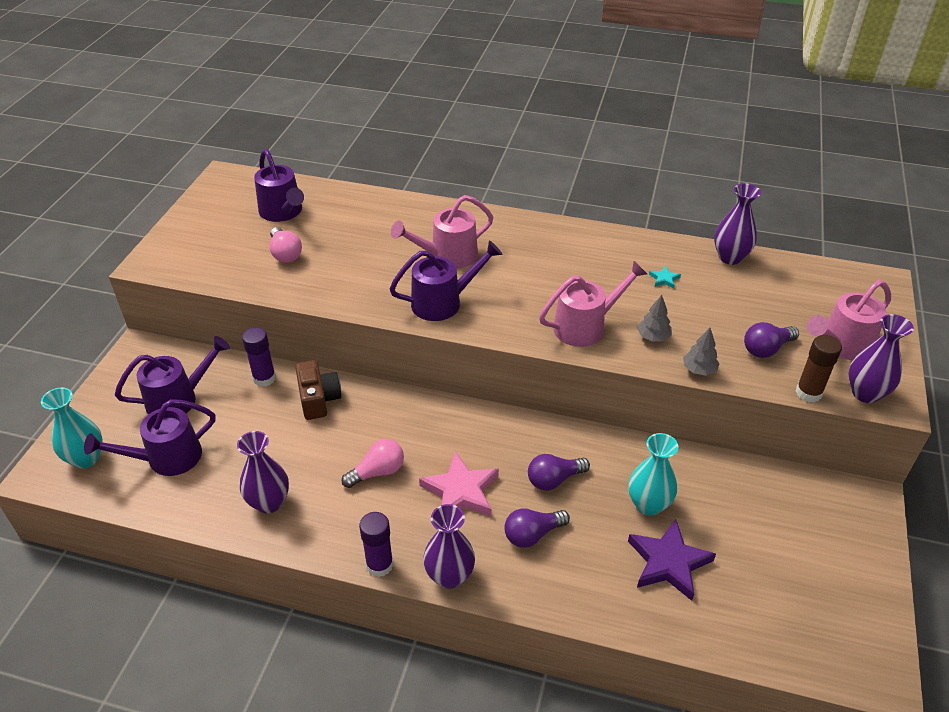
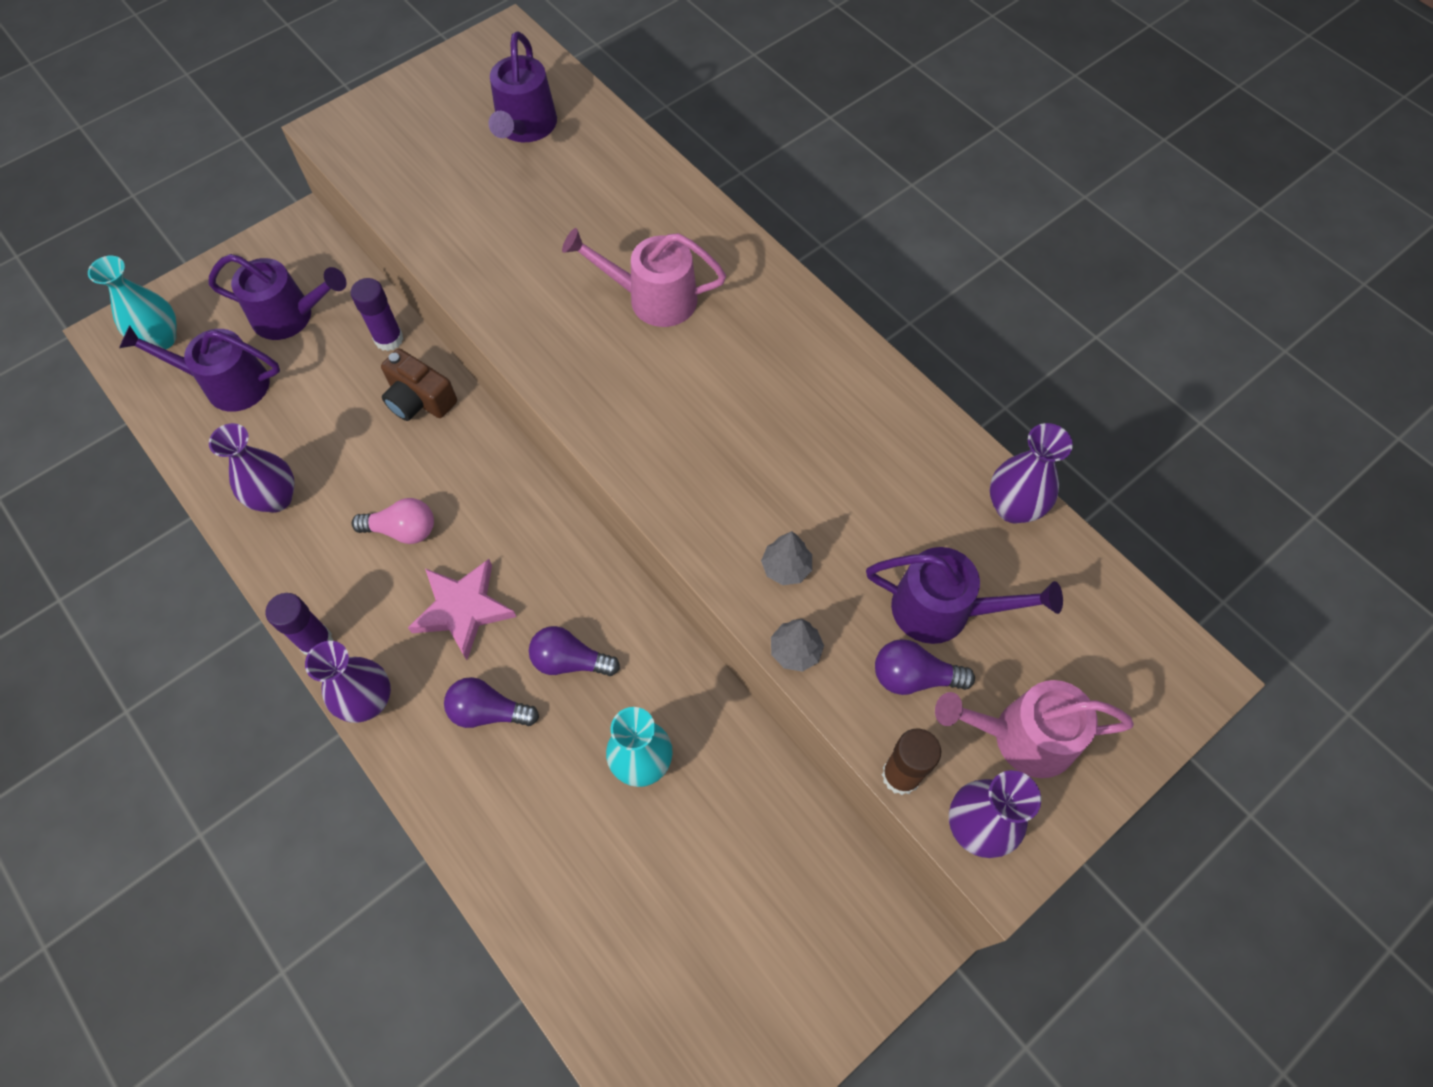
camera: 35 degrees right, 20 degrees up
(285, 254) = (477, 193): pink light bulb -> none
(318, 399) = (419, 399): brown camera -> brown camera turned 105 degrees clockwise
(443, 302) = (587, 365): purple watering can -> purple watering can (943, 610)
(586, 326) = (720, 501): pink watering can -> none
(664, 279) = (887, 489): turquoise star -> none
(668, 562) = (596, 846): purple star -> none

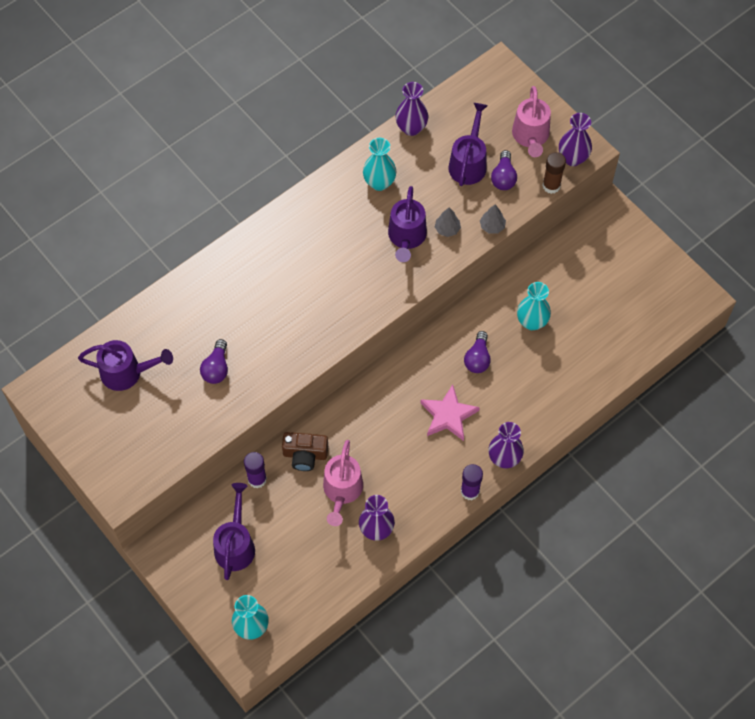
camera: 90 degrees left, 0 degrees up
(227, 384) = (290, 575): purple watering can -> purple watering can (406, 238)
(403, 530) = (398, 453): pink light bulb -> none
(419, 399) = (305, 455): brown camera -> brown camera turned 60 degrees clockwise
(488, 711) = (507, 397): purple light bulb -> purple light bulb (216, 368)
(652, 298) = (273, 294): pink watering can -> pink watering can (342, 491)
(883, 453) = (379, 182): none -> turquoise vase

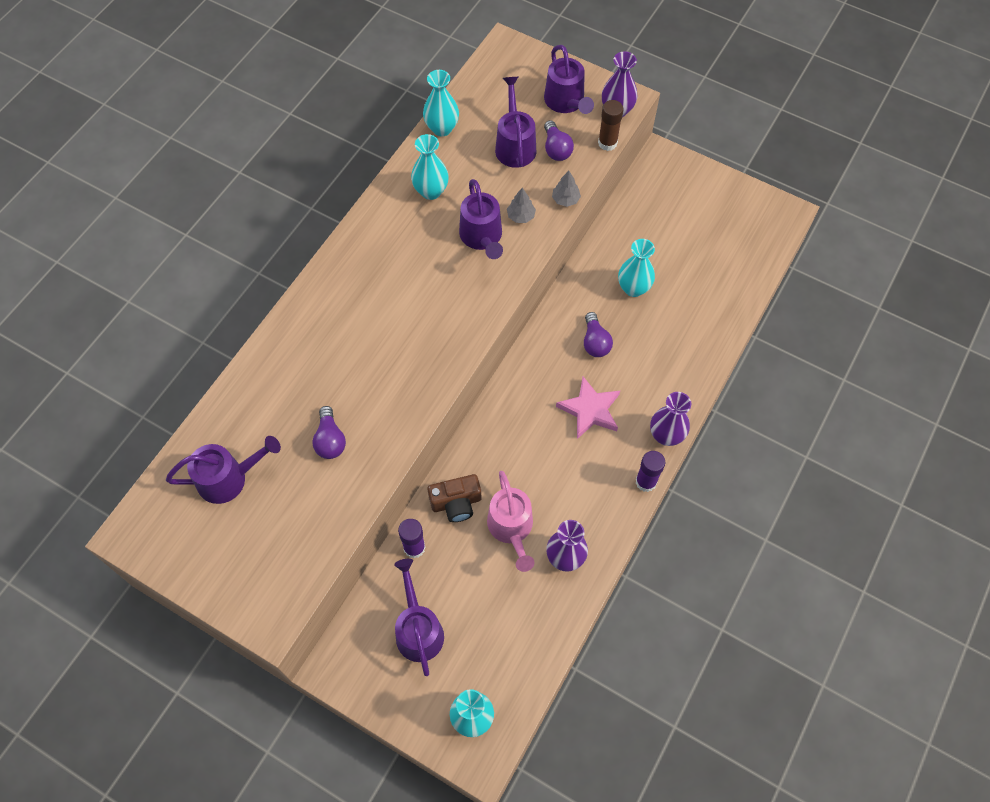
camera: 20 degrees left, 0 degrees up
(411, 128) = (442, 128): purple vase -> turquoise vase
(530, 137) = (566, 102): pink watering can -> purple watering can

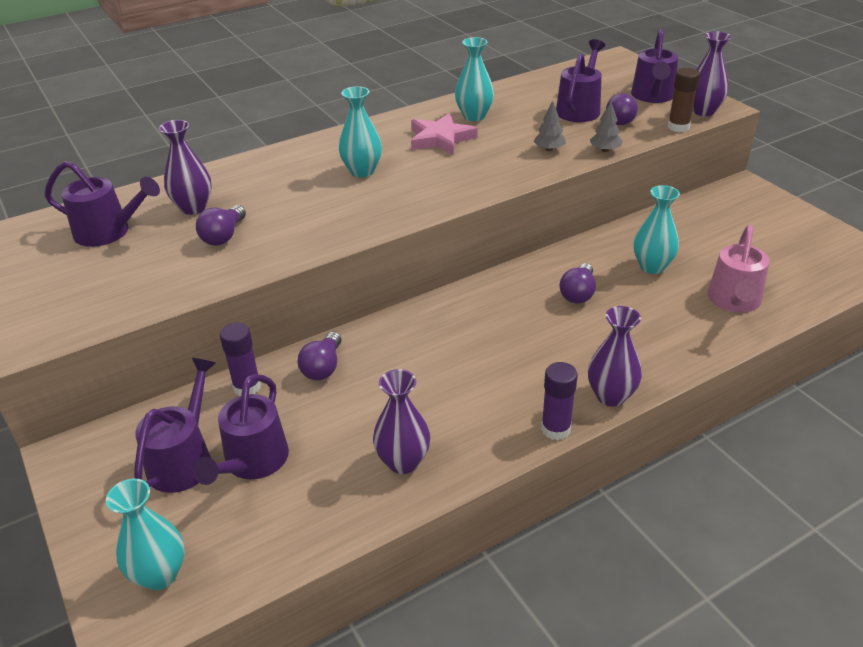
camera: 30 degrees right, 25 degrees down
(276, 417) = (193, 208): none -> purple vase
(442, 128) = (517, 86): turquoise vase -> turquoise vase (362, 171)
(456, 503) = (323, 367): brown camera -> purple light bulb
(482, 238) = (498, 153): purple watering can -> purple watering can (252, 463)
(511, 529) = (363, 411): pink watering can -> pink watering can (734, 302)
(590, 410) = (532, 344): pink star -> pink star (440, 138)

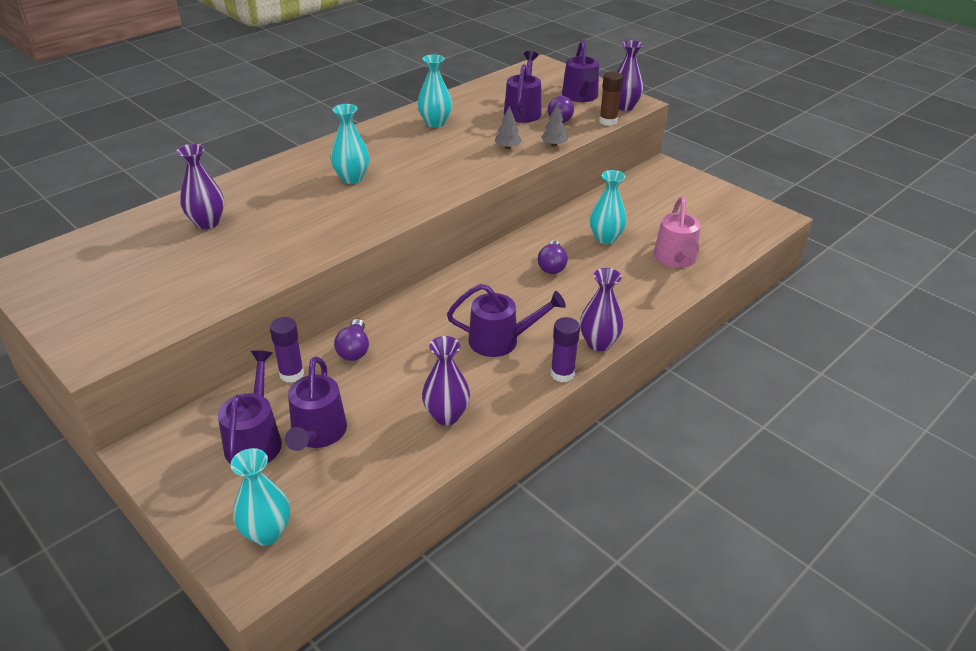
camera: 15 degrees left, 0 degrees up
(109, 232) = (134, 251): purple watering can -> purple watering can (501, 340)
(223, 236) = (245, 245): purple light bulb -> none
(440, 138) = (412, 145): pink star -> none

